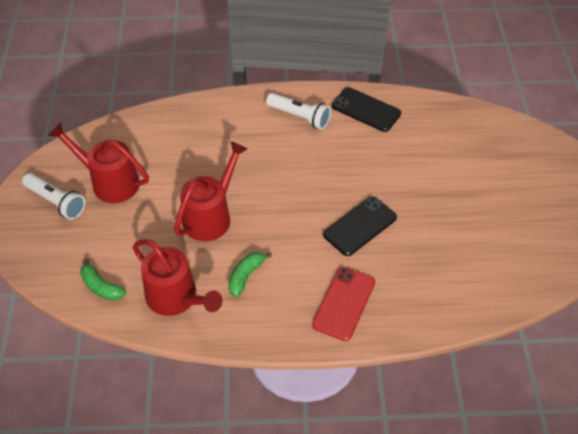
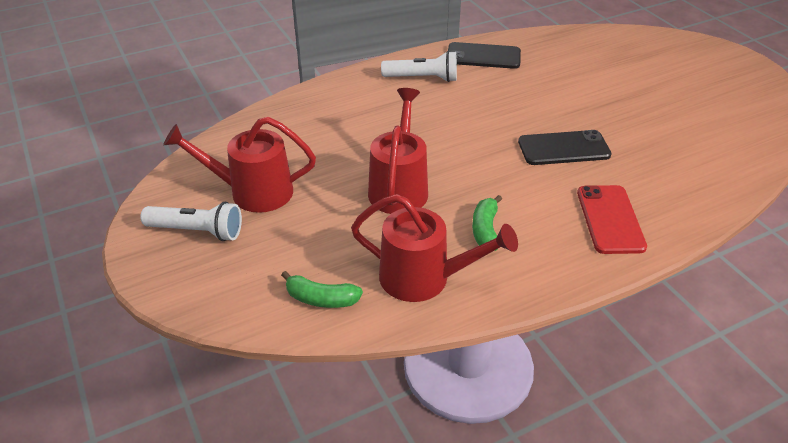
camera: 25 degrees left, 10 degrees down
(360, 226) = (563, 148): black phone -> black phone turned 60 degrees clockwise

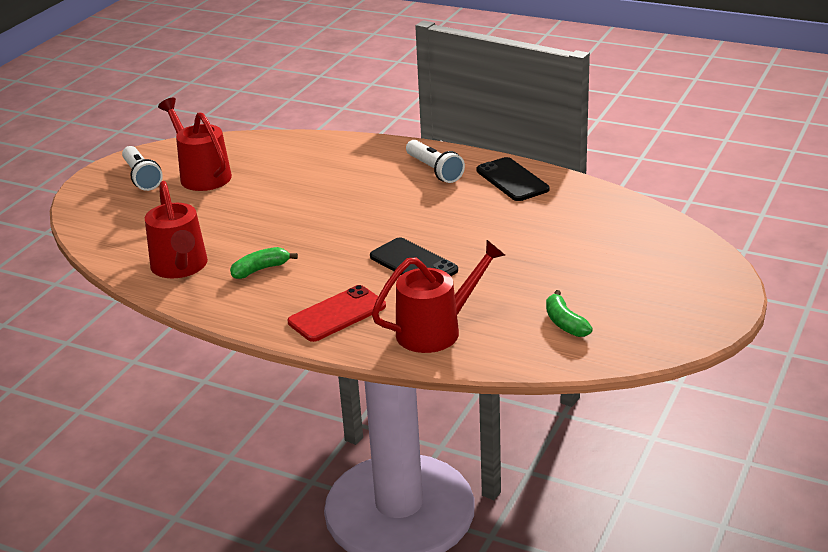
camera: 55 degrees right, 10 degrees down
(321, 299) = (122, 242): green banana -> green banana (565, 323)
(399, 187) = (271, 220): red watering can -> red watering can (437, 330)

